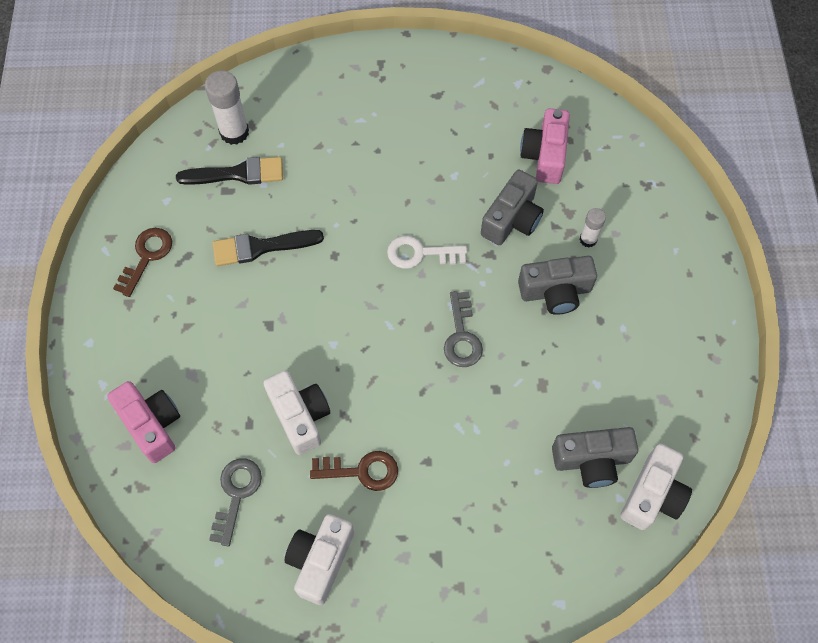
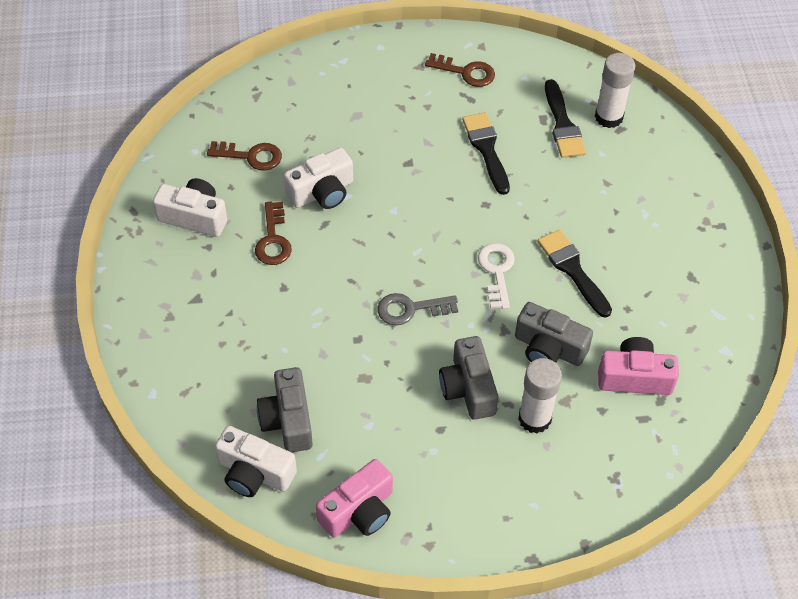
camera: 85 degrees right, 10 degrees down
(152, 424) = (309, 95): pink camera -> pink camera (359, 511)
(236, 494) = (250, 156): grey key -> brown key
(423, 188) = (573, 270): none -> black brush
(588, 239) = (534, 418): white glue stick -> white glue stick, size x1.75

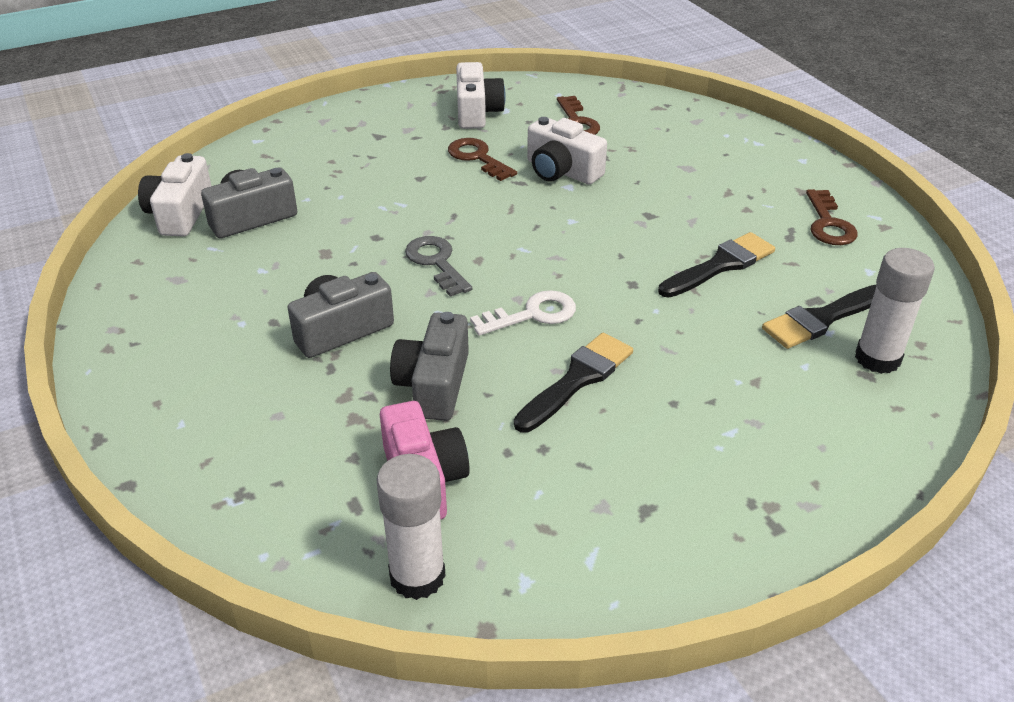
camera: 70 degrees right, 15 degrees down
(273, 239) = (478, 158): brown key -> brown key turned 75 degrees clockwise
(359, 511) = (145, 288): pink camera -> none
(534, 418) = (316, 395): white glue stick -> white glue stick (417, 576)

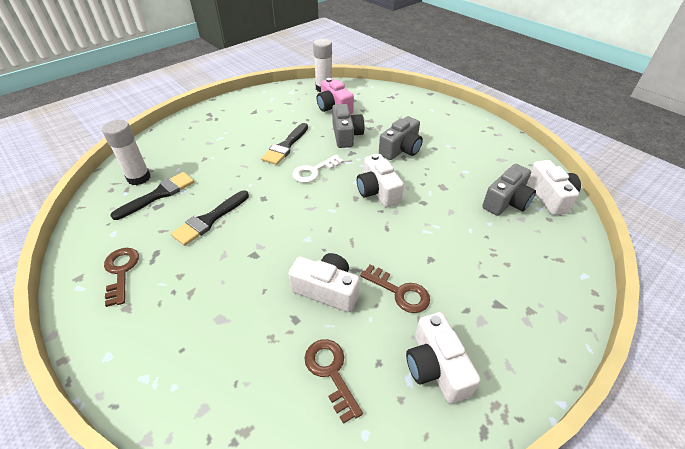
camera: 165 degrees right, 5 degrees up
(436, 263) = (377, 191): grey key -> white camera

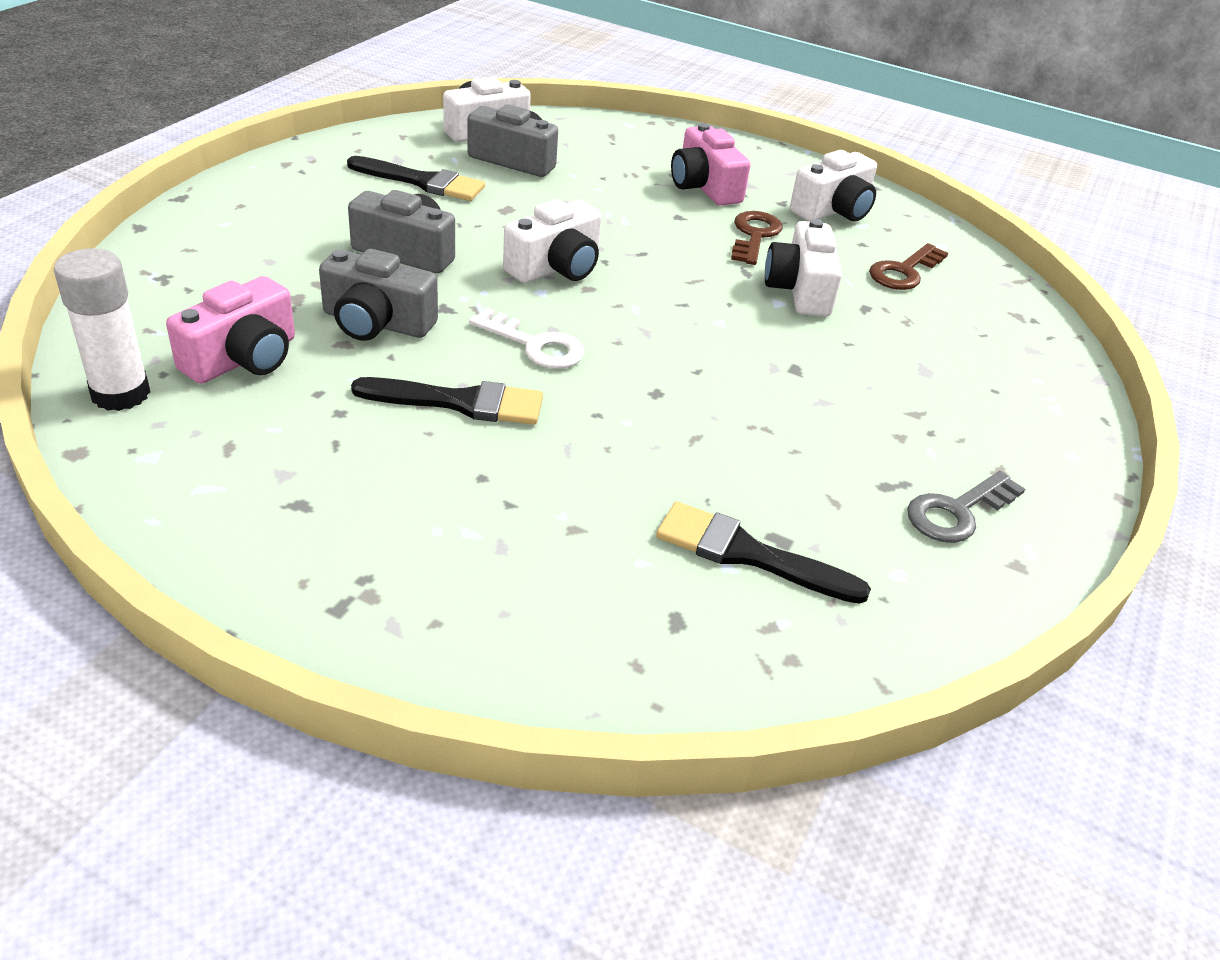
camera: 115 degrees left, 5 degrees down
(121, 272) = (957, 512): brown key -> grey key
(139, 178) = (718, 623): white glue stick -> none
(209, 219) = (761, 445): black brush -> black brush (422, 182)
(346, 135) = (376, 323): grey camera -> grey camera turned 135 degrees counterclockwise
(475, 288) = (704, 187): none -> pink camera

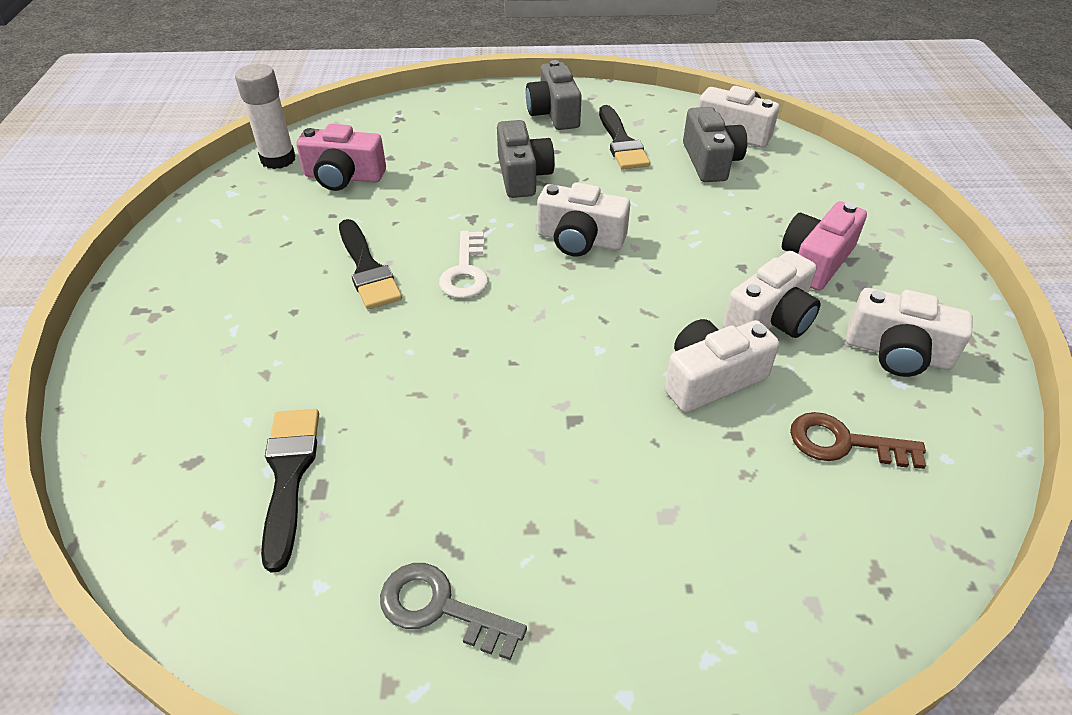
camera: 65 degrees right, 5 degrees up
(376, 323) = (426, 201): grey camera -> grey camera (554, 113)
(754, 236) = (770, 319): brown key -> white camera

